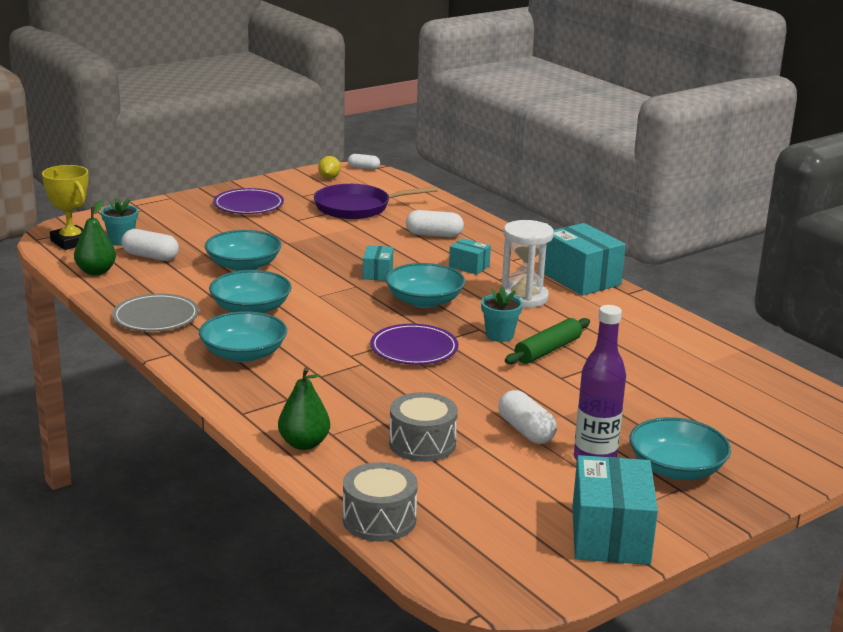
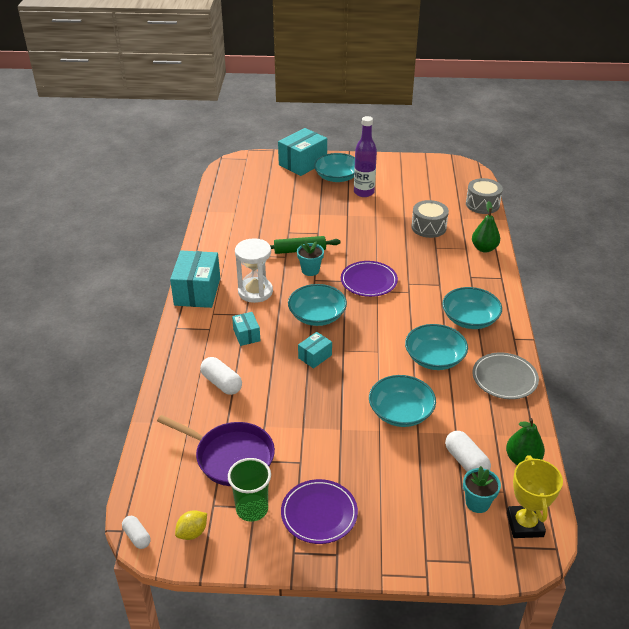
camera: 140 degrees left, 15 degrees up
(302, 194) = (252, 509): none -> green cup
(526, 431) = (374, 214): white capsule -> none
(610, 535) = (400, 167): turquoise box -> turquoise box (302, 163)

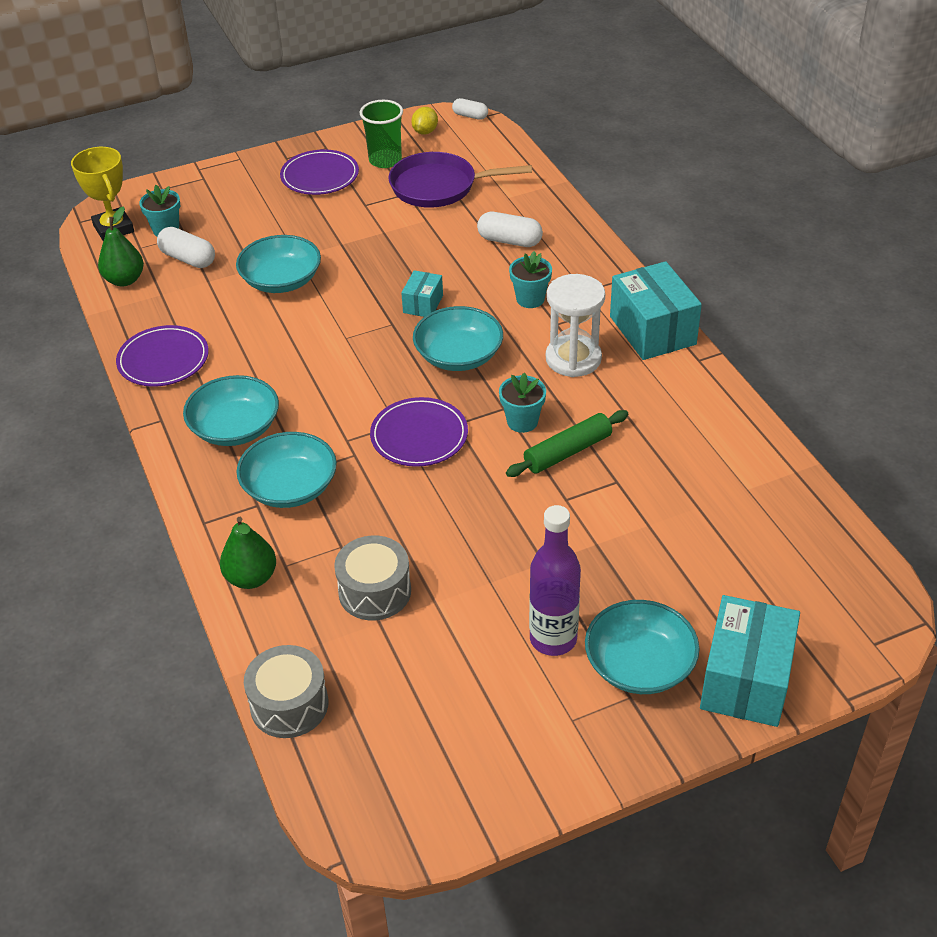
camera: 155 degrees right, 5 degrees up
(246, 335) = (530, 299): turquoise box -> turquoise flower pot
(434, 358) = (266, 354): turquoise bowl -> turquoise bowl (290, 487)
(504, 378) = (163, 360): grey plate -> purple plate

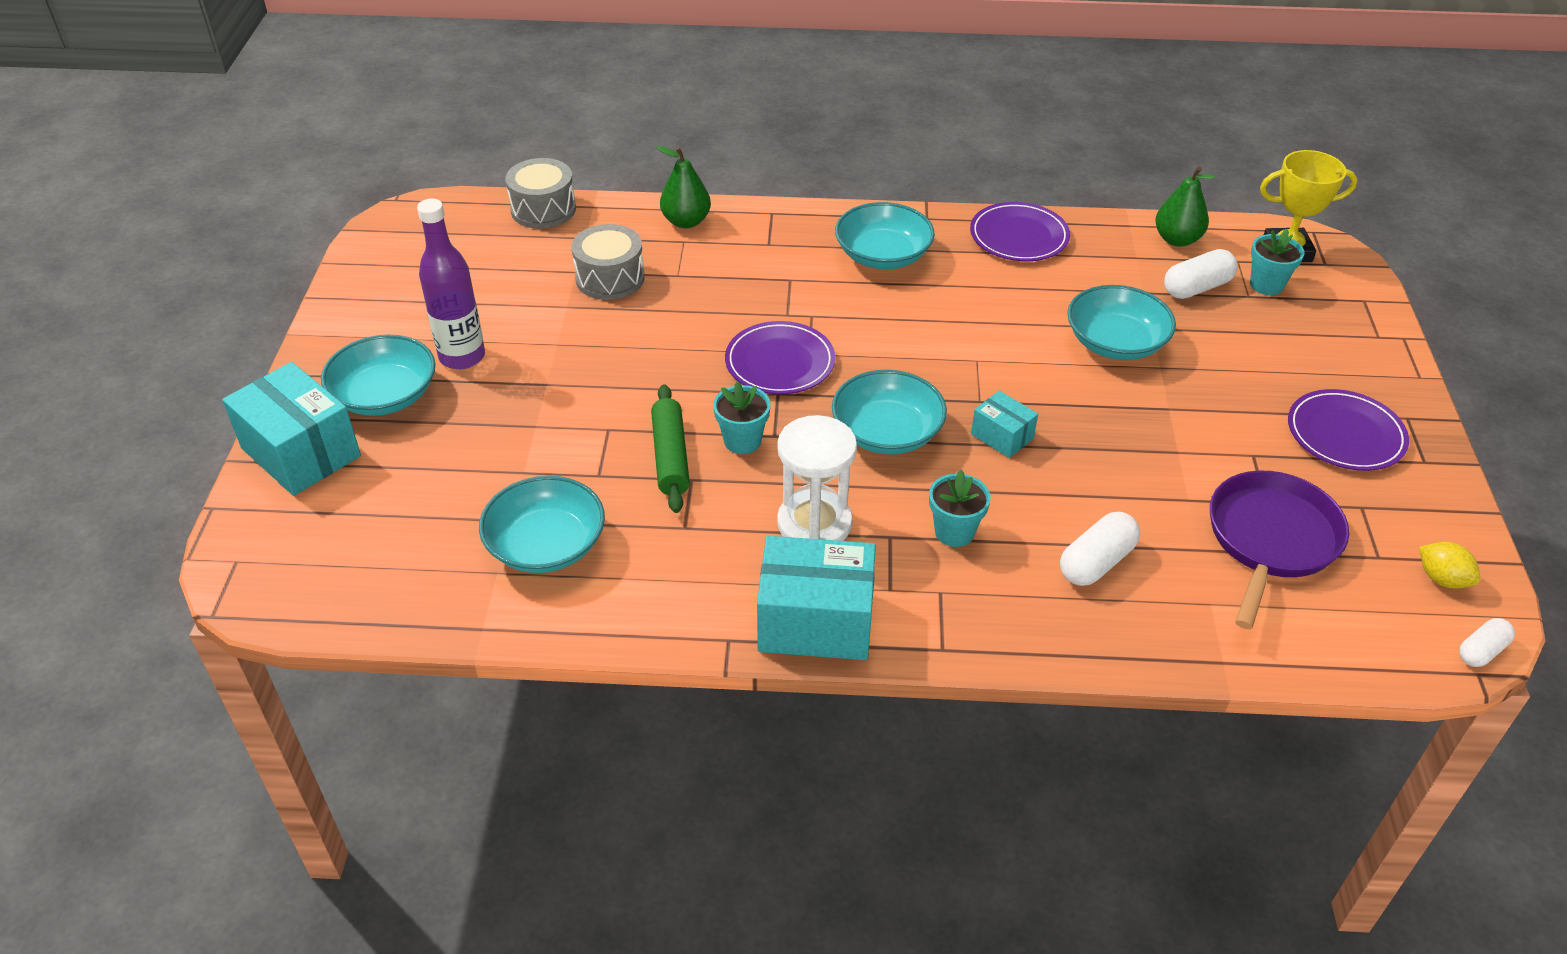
camera: 115 degrees right, 0 degrees up
(290, 487) = (775, 266): turquoise bowl -> turquoise bowl (546, 545)
(385, 160) = (1367, 509): green cup -> none

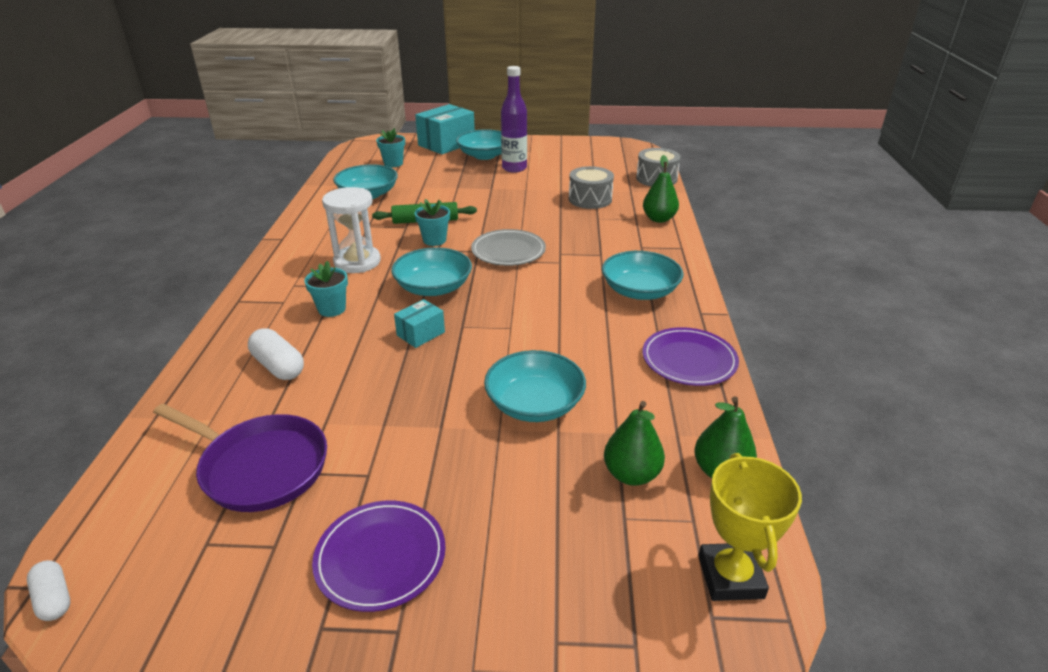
camera: 90 degrees right, 10 degrees down
(780, 362) = (508, 251): purple plate -> grey plate
(815, 621) = (281, 262): turquoise box -> none
(1196, 288) = (631, 474): white capsule -> green pear
(1266, 285) = (649, 539): turquoise flower pot -> turquoise flower pot (393, 163)
(1442, 579) = (153, 591): yellow lemon -> none

